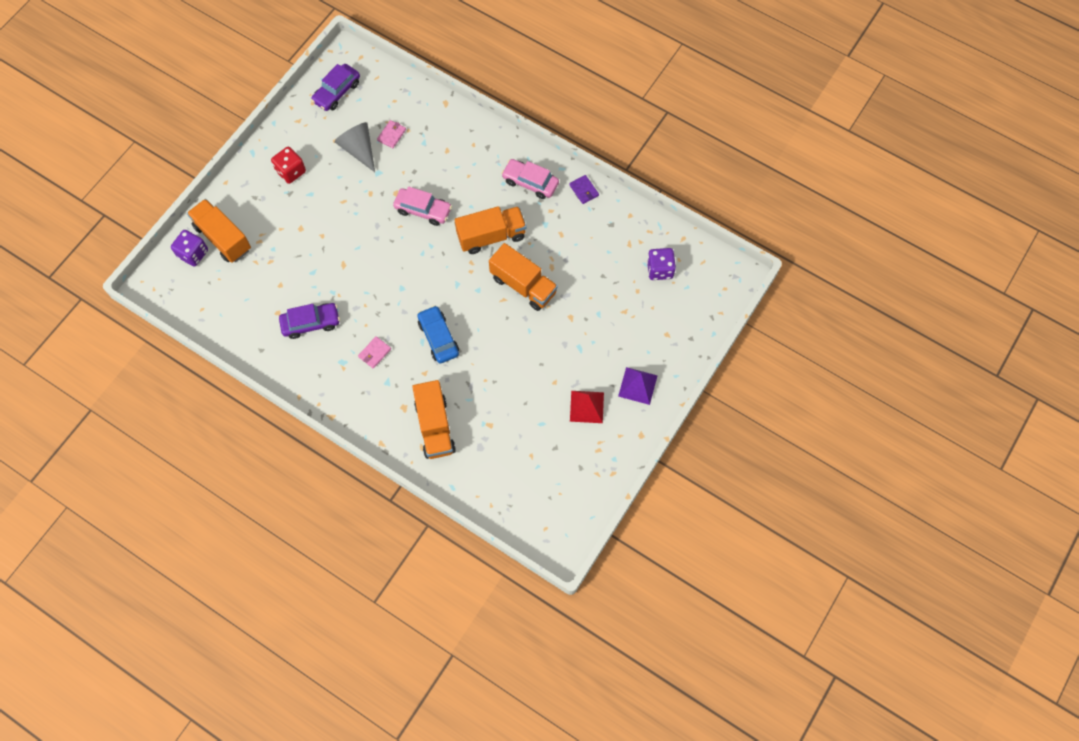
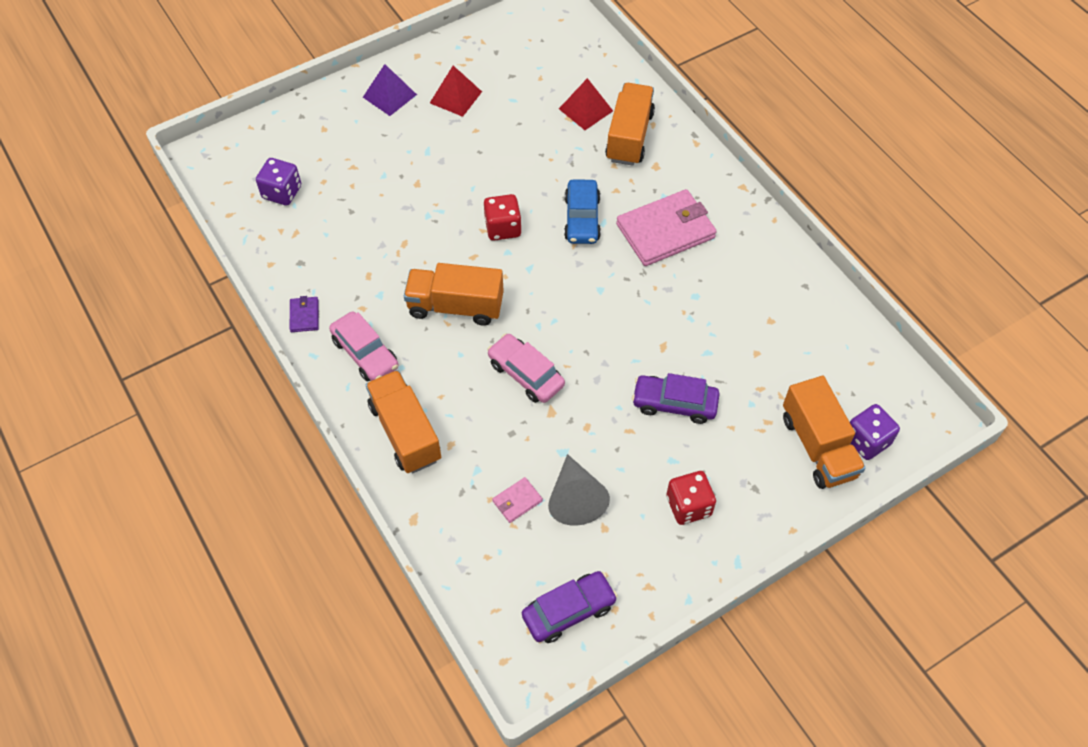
camera: 155 degrees left, 10 degrees down
(311, 323) = (731, 292): purple car -> purple car (674, 404)
(374, 353) = (665, 231): pink wallet -> pink wallet, size x2.29
(480, 438) = (585, 110): none -> red pyramid
(490, 307) = (503, 228): none -> red dice
(523, 285) = (450, 236): orange truck -> orange truck (405, 432)

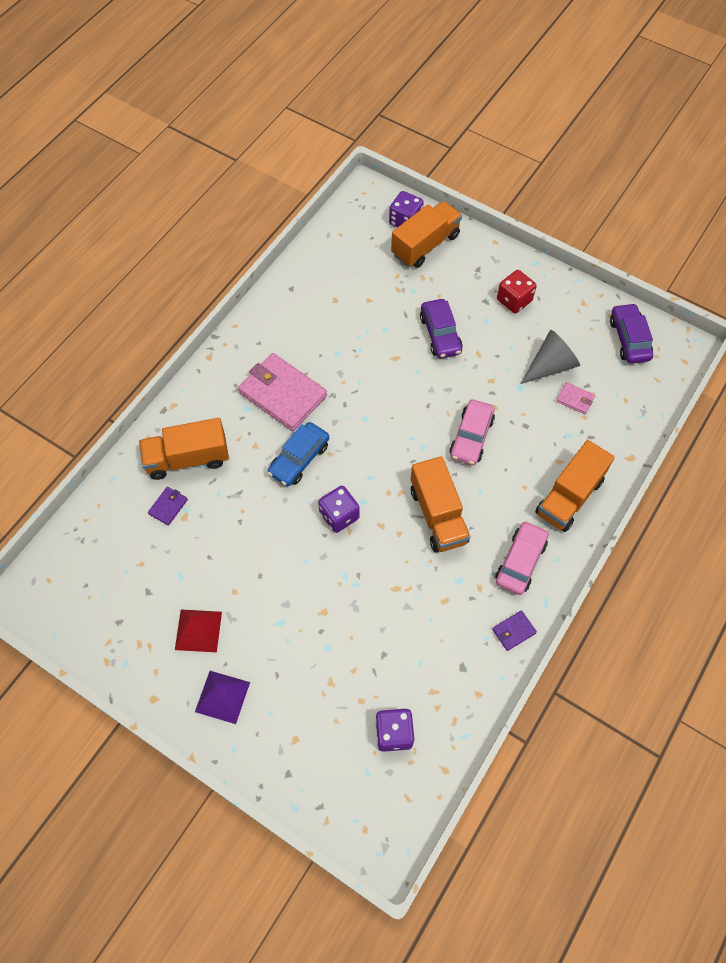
camera: 115 degrees left, 5 degrees up
(503, 228) = (339, 515): red dice -> purple dice
(569, 611) = (629, 339): purple car -> purple car turned 45 degrees clockwise
(582, 219) = (299, 459): blue car -> blue car turned 150 degrees clockwise
(585, 110) = (168, 507): red pyramid -> purple wallet

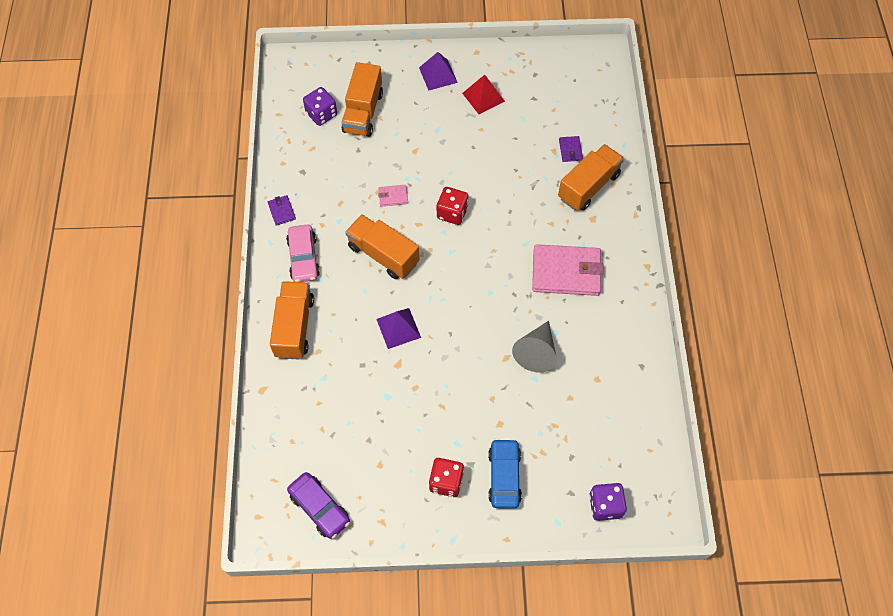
camera: 145 degrees right, 0 degrees up
(299, 459) = (512, 233): blue car -> blue car (504, 476)
(339, 515) = (452, 213): purple dice -> red dice
(425, 245) = (566, 490): orange truck -> orange truck (363, 112)
(440, 334) = (486, 403): purple car -> none
(471, 437) = (398, 328): pink car -> purple pyramid
(513, 631) = (281, 211): purple wallet -> purple wallet turned 45 degrees counterclockwise
(550, 365) = (374, 434): grey cone -> grey cone (536, 352)
(575, 399) = (335, 414): pink wallet -> pink wallet (393, 196)

